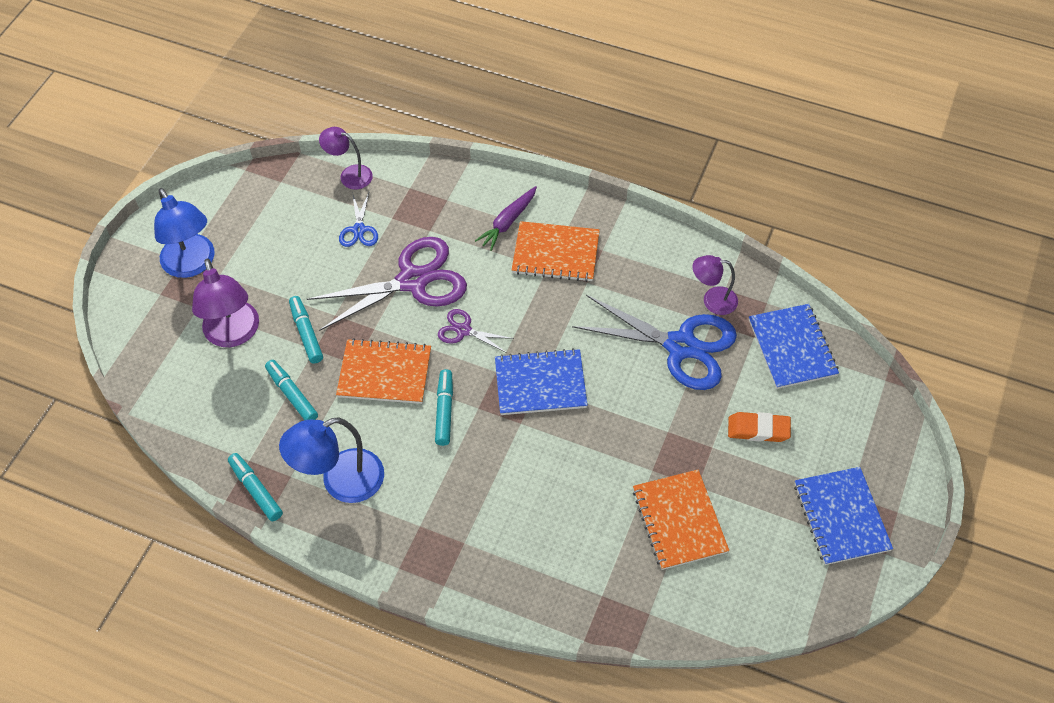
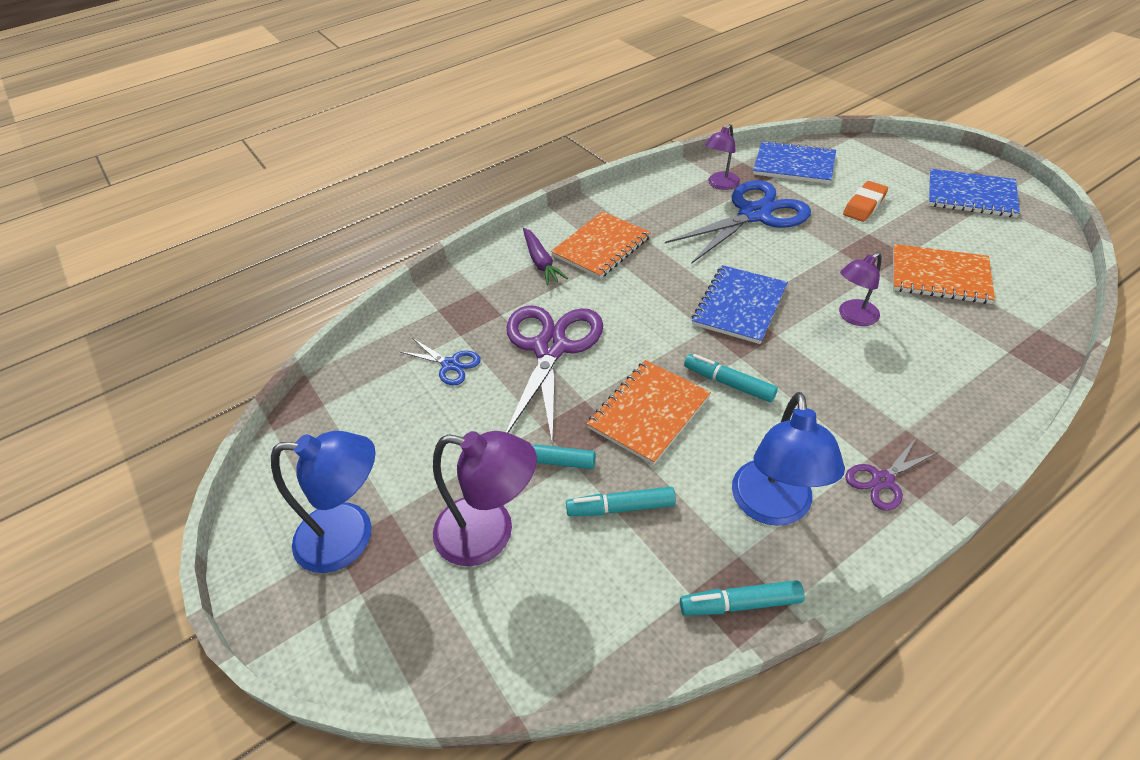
camera: 55 degrees left, 10 degrees down
(349, 175) = (376, 346): purple lamp -> purple lamp (853, 317)
(463, 330) = (640, 334): purple scissors -> purple scissors (882, 480)

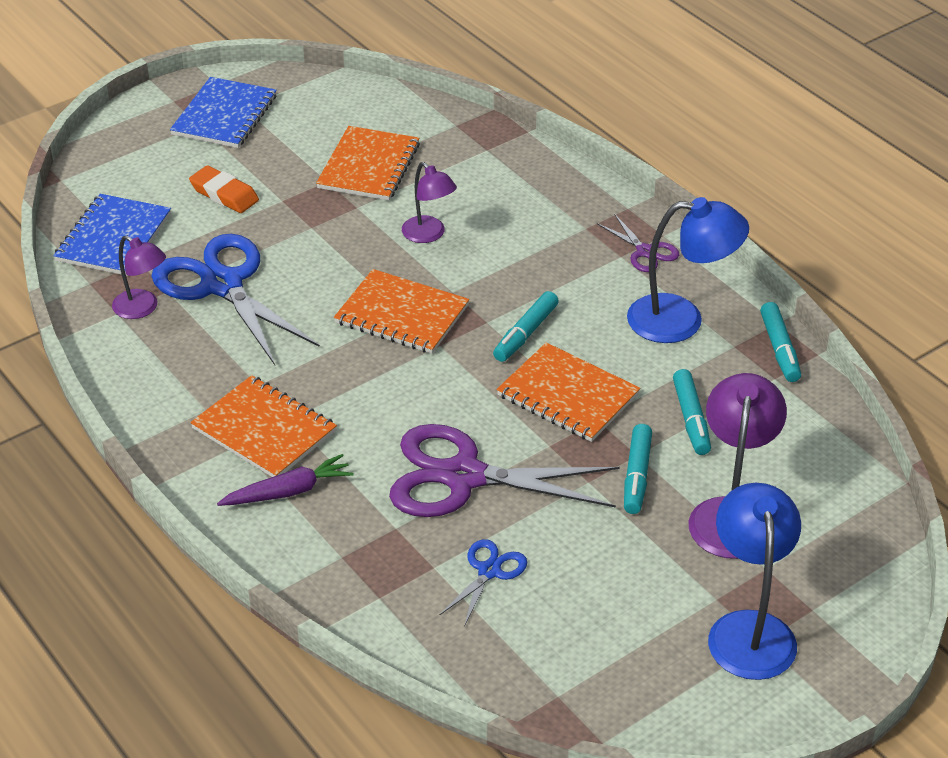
camera: 95 degrees left, 5 degrees down
(739, 306) = (402, 314): blue notebook -> orange notebook

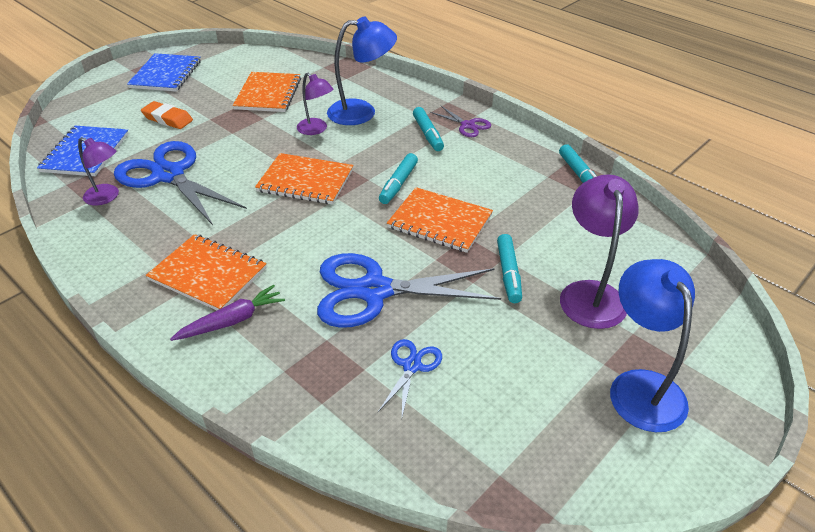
camera: 10 degrees left, 0 degrees up
(464, 476) = (374, 291): purple scissors -> blue scissors
(681, 320) = (505, 164): blue lamp -> blue lamp (362, 112)
(691, 419) = (535, 228): turquoise marker -> turquoise marker (428, 134)

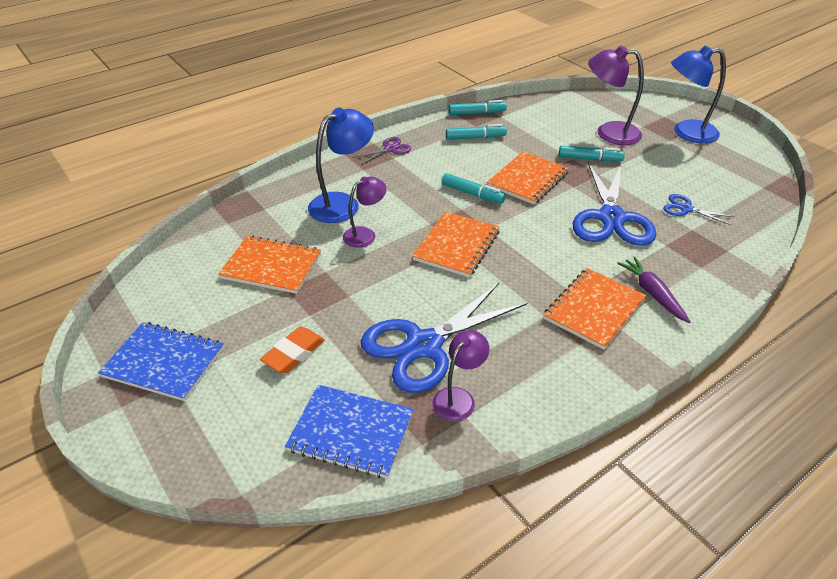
camera: 80 degrees left, 0 degrees up
(362, 112) = (342, 203): blue lamp -> blue lamp turned 45 degrees clockwise
(428, 134) = (397, 171): turquoise marker -> turquoise marker (475, 138)

